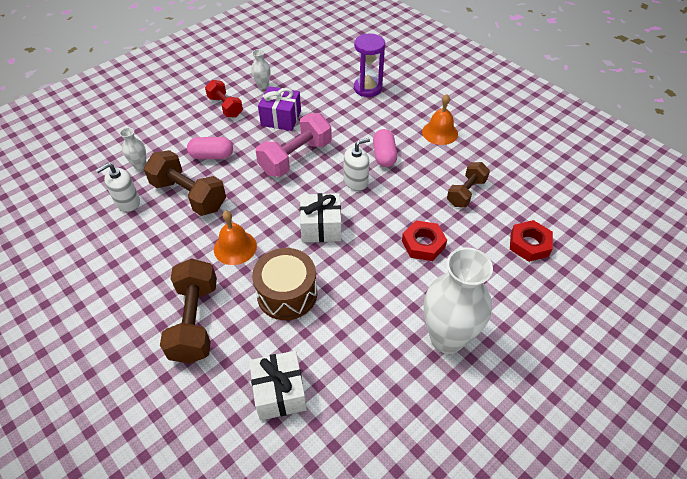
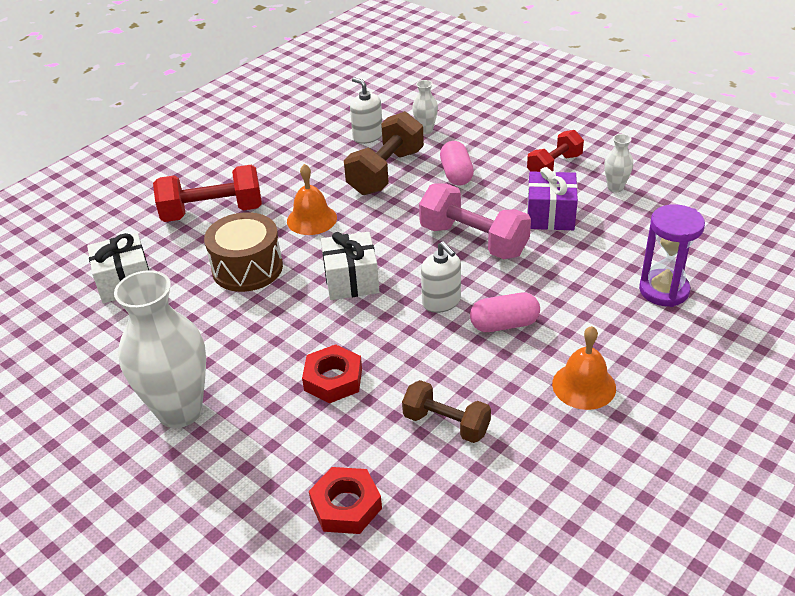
camera: 85 degrees right, 10 degrees down
(195, 321) = (213, 212): brown dumbbell -> red dumbbell

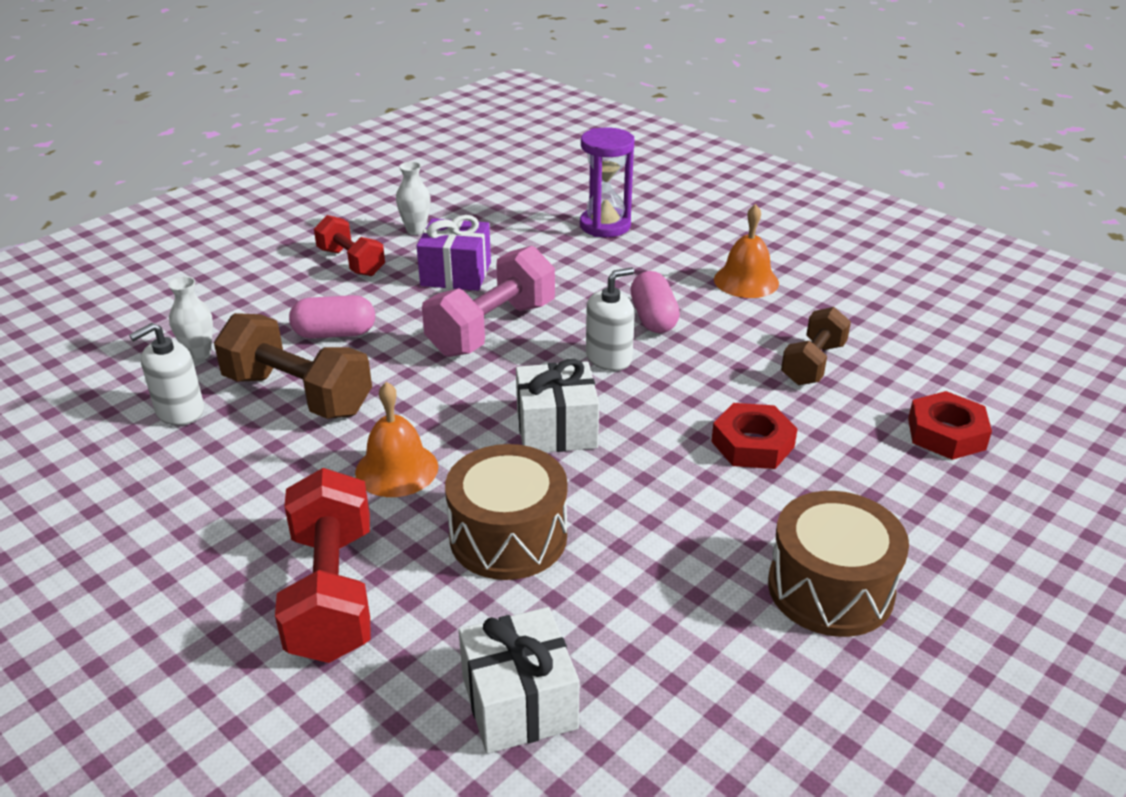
camera: 90 degrees left, 5 degrees down
(180, 411) = (830, 588): white vase -> brown drum

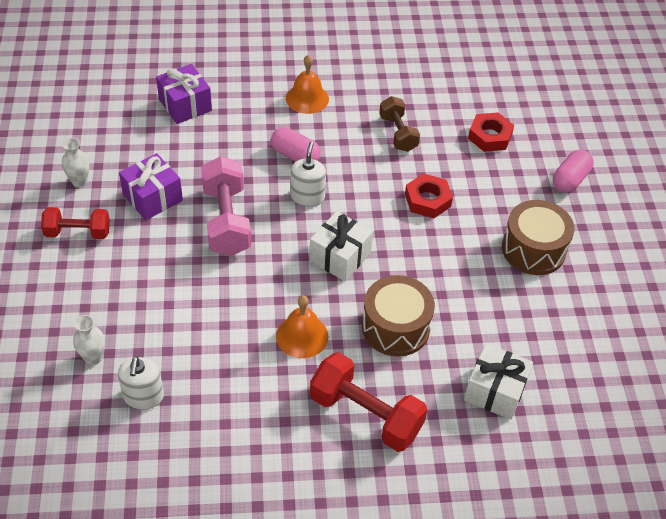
camera: 50 degrees left, 15 degrees up
(298, 394) = (190, 337): brown dumbbell -> none
(335, 334) = (148, 286): pink capsule -> pink capsule (570, 180)
(605, 225) = (185, 105): purple hourglass -> purple gift

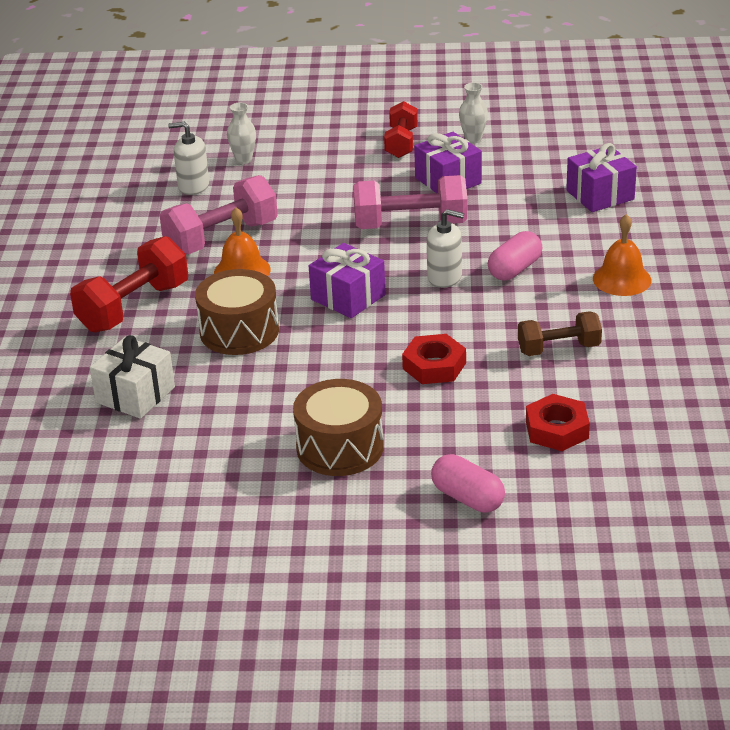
camera: 100 degrees right, 15 degrees down
(245, 359) = (221, 238): none -> pink dumbbell
(340, 257) = (348, 297): white gift -> purple gift

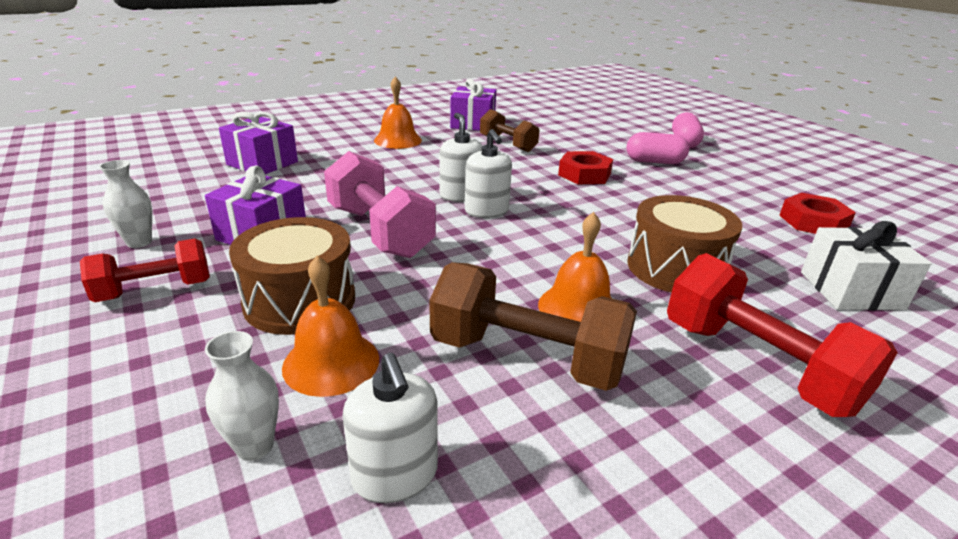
camera: 125 degrees left, 5 degrees down
(134, 307) = (757, 365): red dumbbell -> red dumbbell turned 45 degrees clockwise
(221, 238) = (527, 357): pink dumbbell -> brown dumbbell
(279, 183) = (331, 362): none -> orange bell
(340, 447) = (718, 183): brown drum -> brown drum (300, 301)
(348, 297) = (545, 229): purple gift -> purple gift (473, 123)
(403, 280) = (486, 211): none -> white soap dispenser
(515, 269) = (419, 173): pink capsule -> pink capsule (654, 162)
(557, 429) = (589, 133): red nut -> red nut (813, 222)

